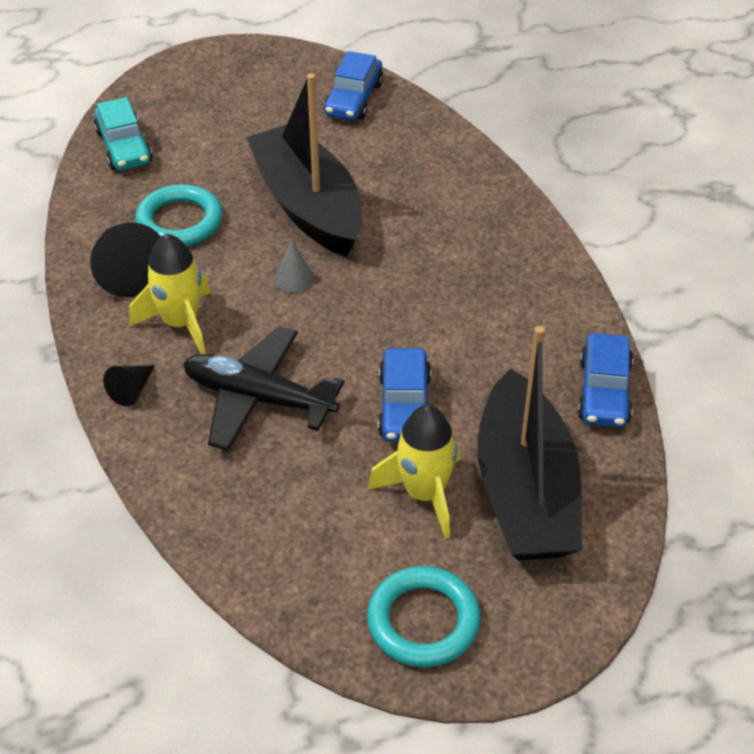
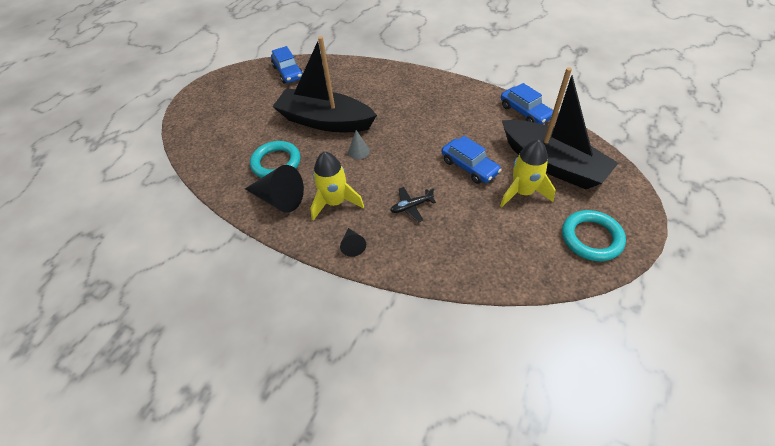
camera: 40 degrees left, 5 degrees up
(124, 147) = (205, 150): turquoise car -> none
(259, 398) = (411, 206): black plane -> black plane, size x0.50

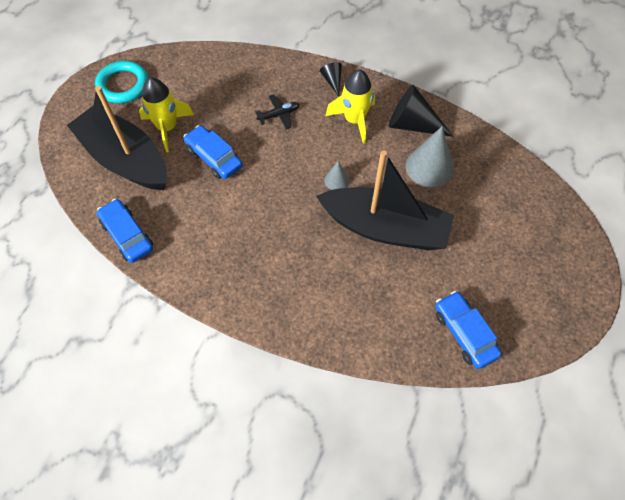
camera: 175 degrees right, 10 degrees up
(276, 163) = (429, 167): turquoise ring -> grey cone

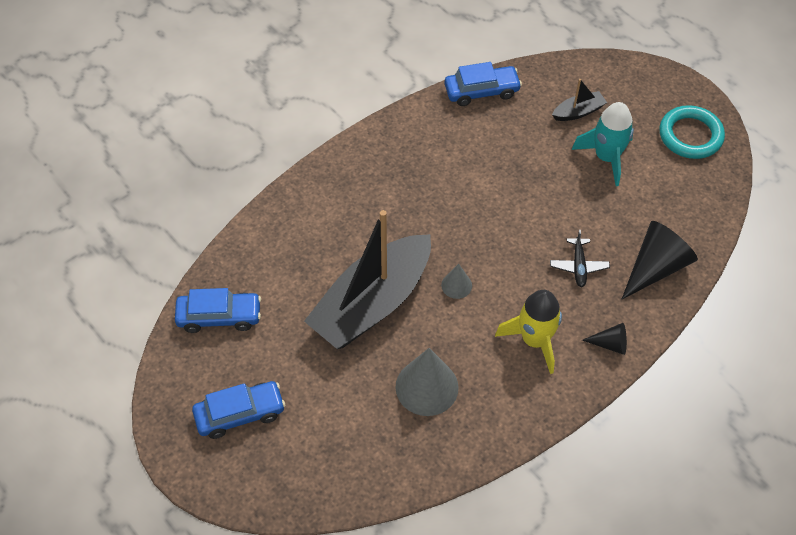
camera: 115 degrees right, 5 degrees down
(125, 159) = (578, 112): black boat -> black boat, size x0.41
(167, 128) = (606, 157): yellow rocket -> turquoise rocket
(214, 157) = (544, 186): blue car -> blue car (240, 414)
(412, 125) = (498, 401): black cone -> black cone (655, 267)

